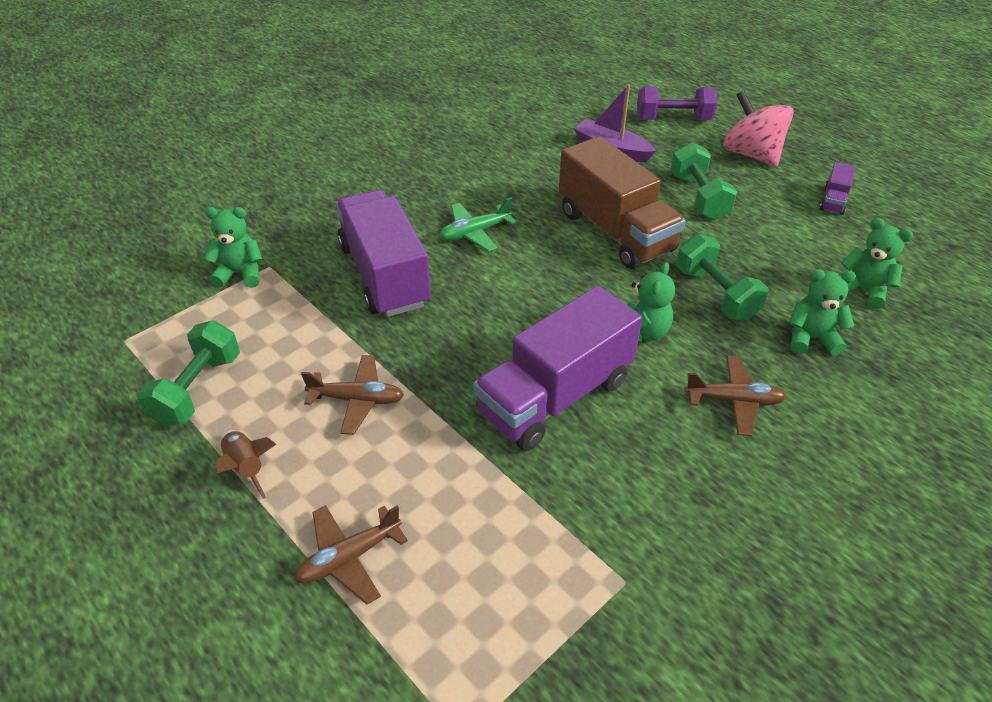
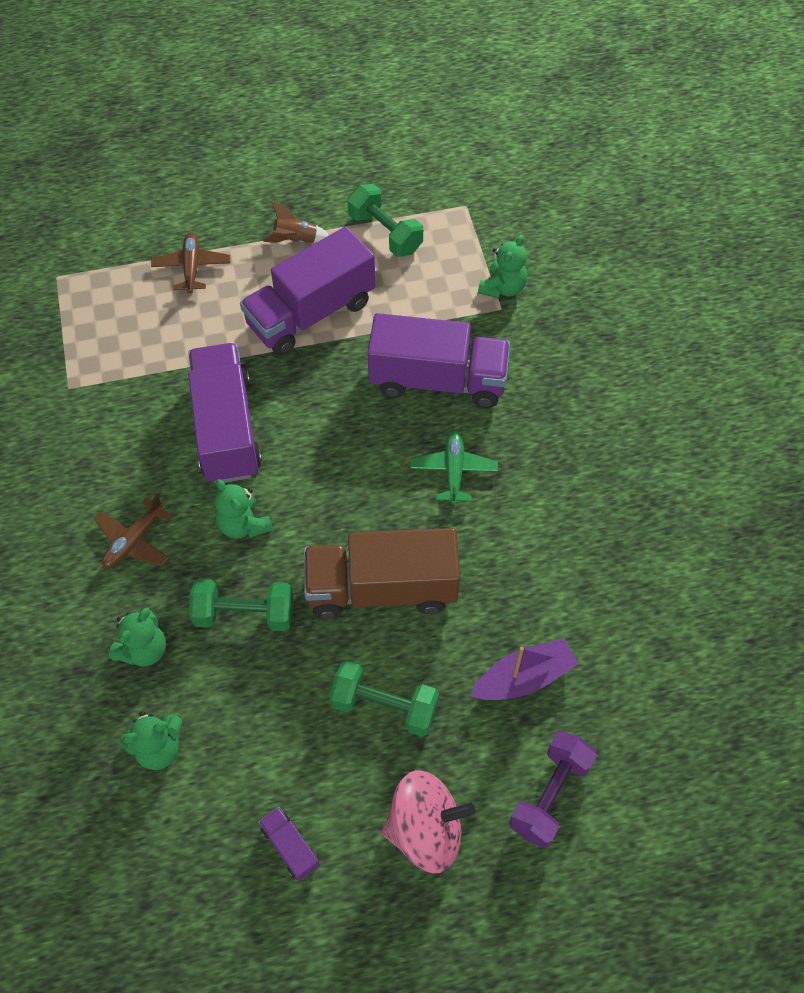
camera: 120 degrees right, 15 degrees up
(357, 400) = (311, 313): brown plane -> purple truck

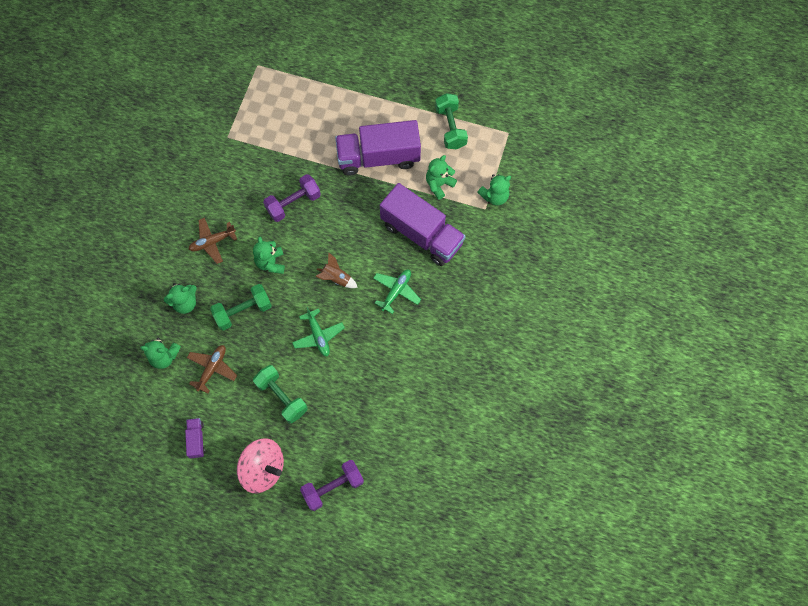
camera: 30 degrees right, 10 degrees up
(192, 267) = (331, 95): brown plane -> brown plane (212, 369)
(226, 429) = (293, 203): purple truck -> purple dumbbell
(244, 614) = (243, 311): green dumbbell -> green dumbbell turned 60 degrees counterclockwise
(295, 240) = (398, 107): brown rocket -> brown rocket (336, 278)
(382, 589) = (318, 336): brown truck -> green plane
(418, 308) = (439, 184): none -> green teddy bear
(524, 678) = (359, 422): purple boat -> none

